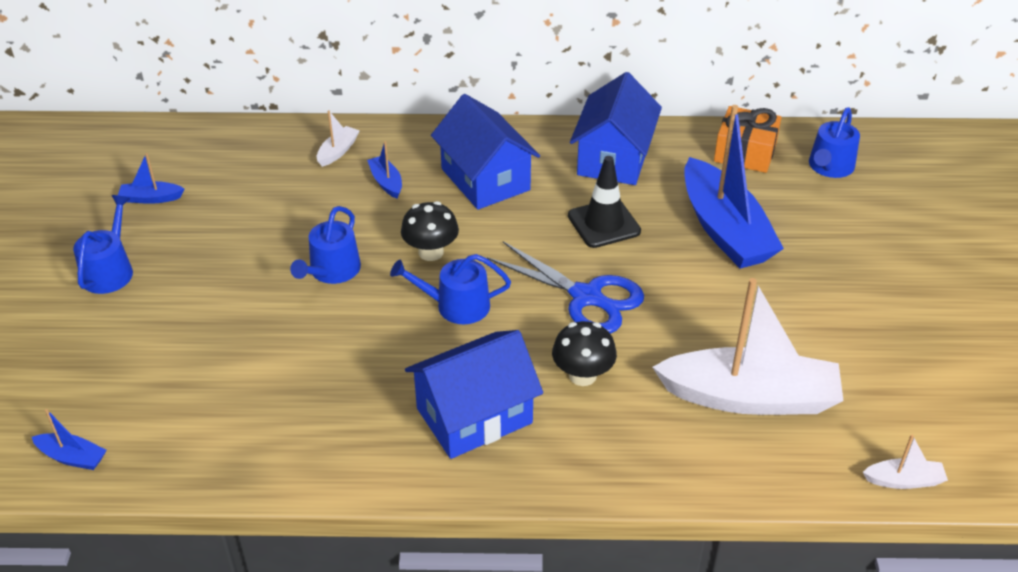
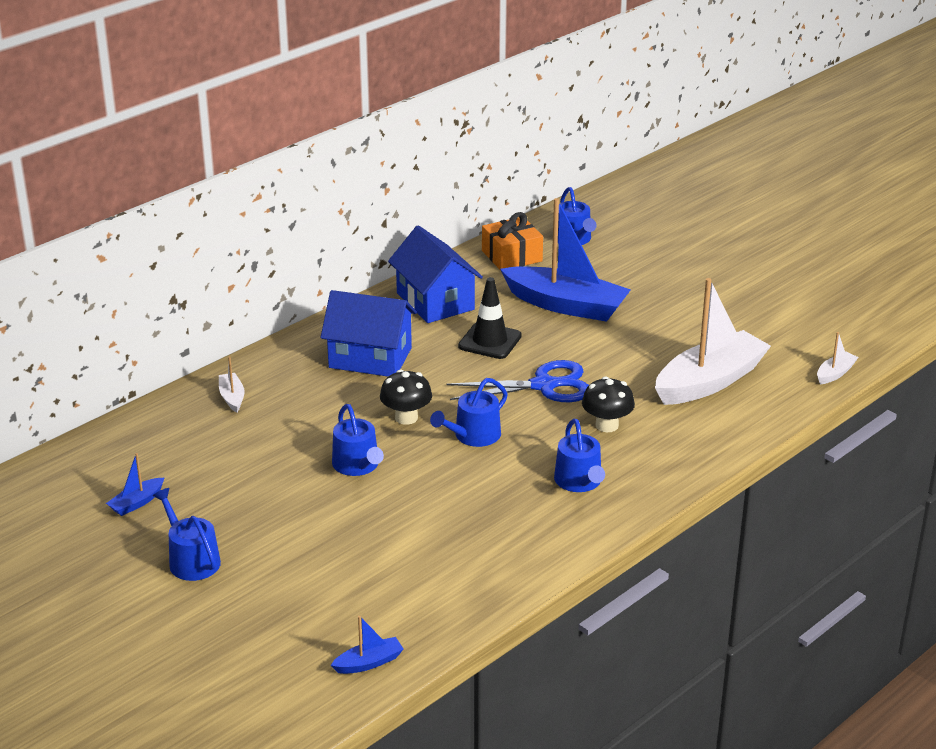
camera: 45 degrees left, 10 degrees down
(386, 182) = (303, 396): blue boat -> none
(474, 415) = (579, 482): blue house -> blue watering can

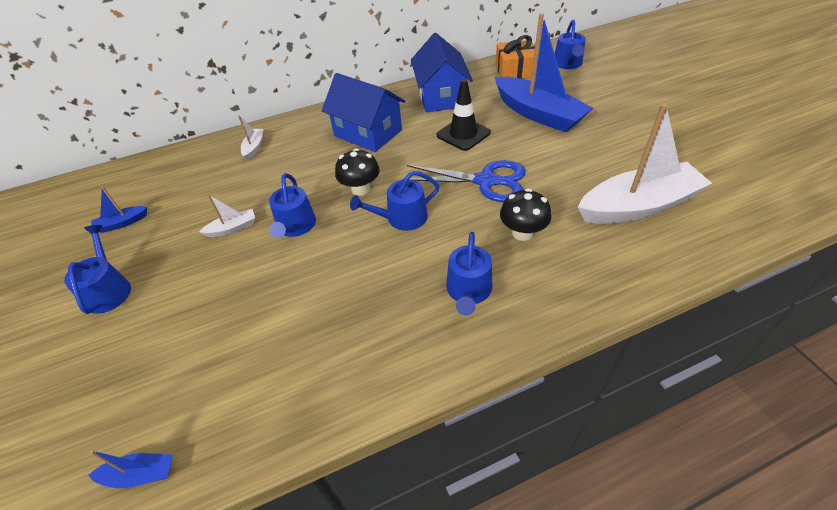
camera: 25 degrees right, 15 degrees up
(835, 373) = (773, 222): white boat -> white boat (232, 228)

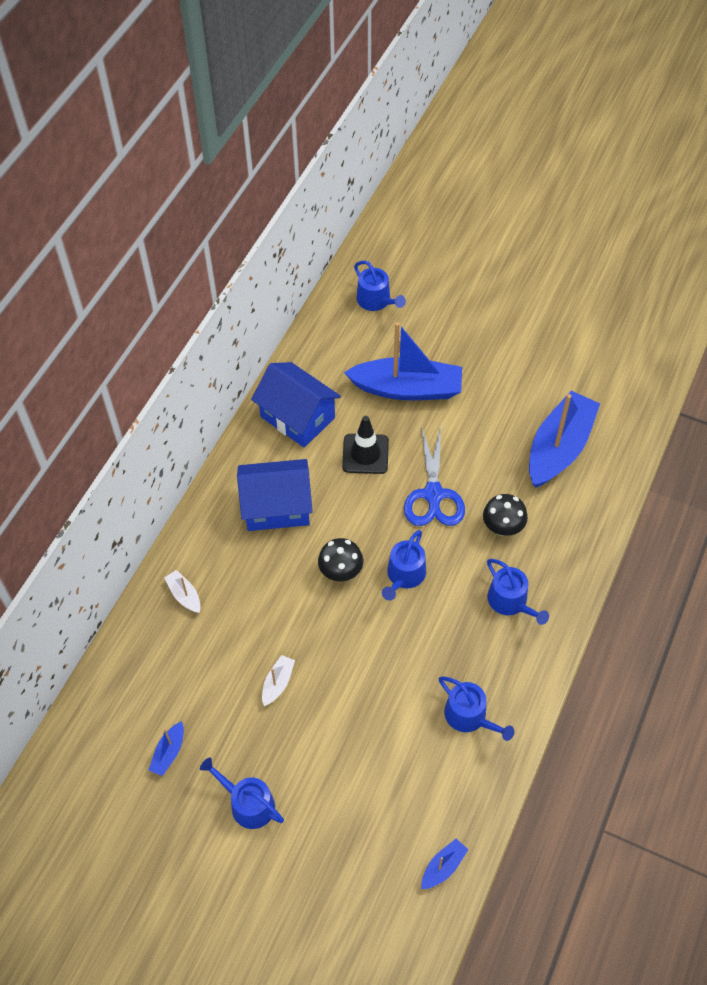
camera: 45 degrees left, 10 degrees up
(295, 226) = (328, 643): blue watering can -> blue watering can (469, 716)
(486, 181) = (433, 495): blue scissors -> blue scissors turned 120 degrees clockwise
(515, 70) = (335, 338): orange gift -> none
(638, 206) = (559, 448): white boat -> blue boat

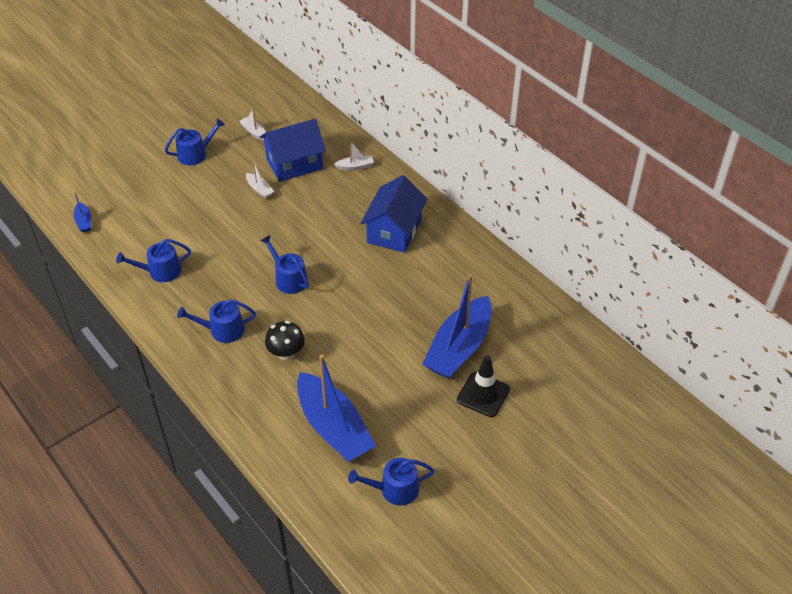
camera: 115 degrees right, 10 degrees down
(169, 752) = (254, 132): blue boat -> white boat
(297, 417) = (470, 269): blue house -> blue house (294, 164)
(341, 571) = (317, 246): black mushroom -> none
(365, 454) = (409, 296): black traffic cone -> black traffic cone (483, 394)
(376, 301) = (571, 365): blue watering can -> blue watering can (394, 489)
(433, 495) = (344, 323): blue scissors -> none

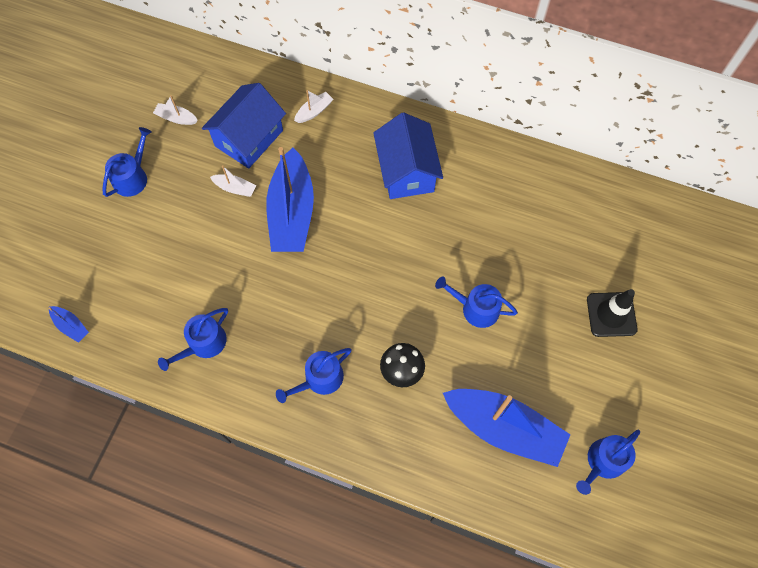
camera: 30 degrees left, 20 degrees up
(288, 279) = (342, 282): blue watering can -> blue watering can (475, 308)
(459, 348) = (556, 275): blue boat -> blue boat (292, 212)

